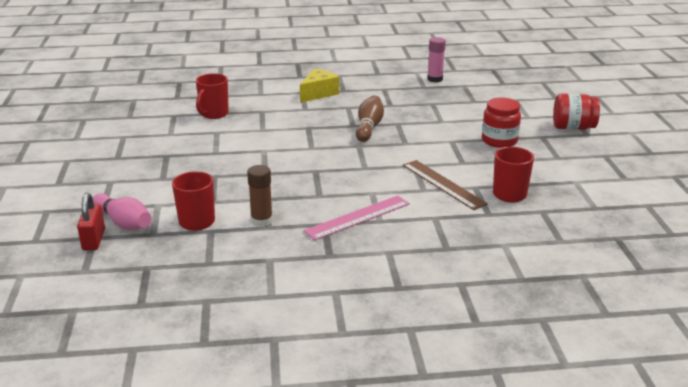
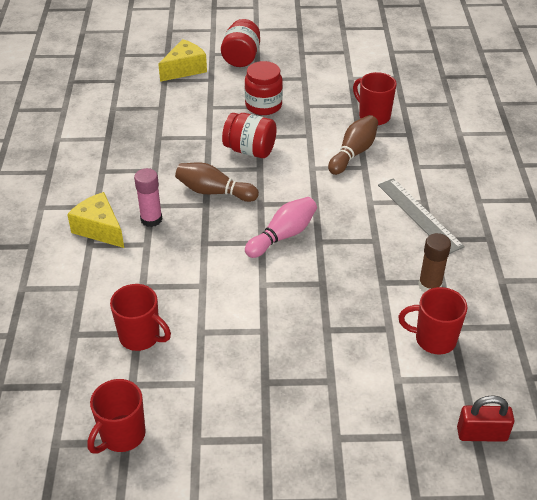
camera: 85 degrees left, 15 degrees up
(123, 222) = (441, 409): pink bowling pin -> pink bowling pin (283, 236)
(134, 115) = (122, 435): none -> red mug
(358, 217) = (419, 215): pink ruler -> grey ruler
(429, 138) = (250, 150): none -> red jar
(435, 79) = (87, 127): pink glue stick -> pink glue stick (151, 219)
(443, 184) = (353, 153): brown ruler -> brown bowling pin
(536, 106) = (185, 69): none -> yellow cheese

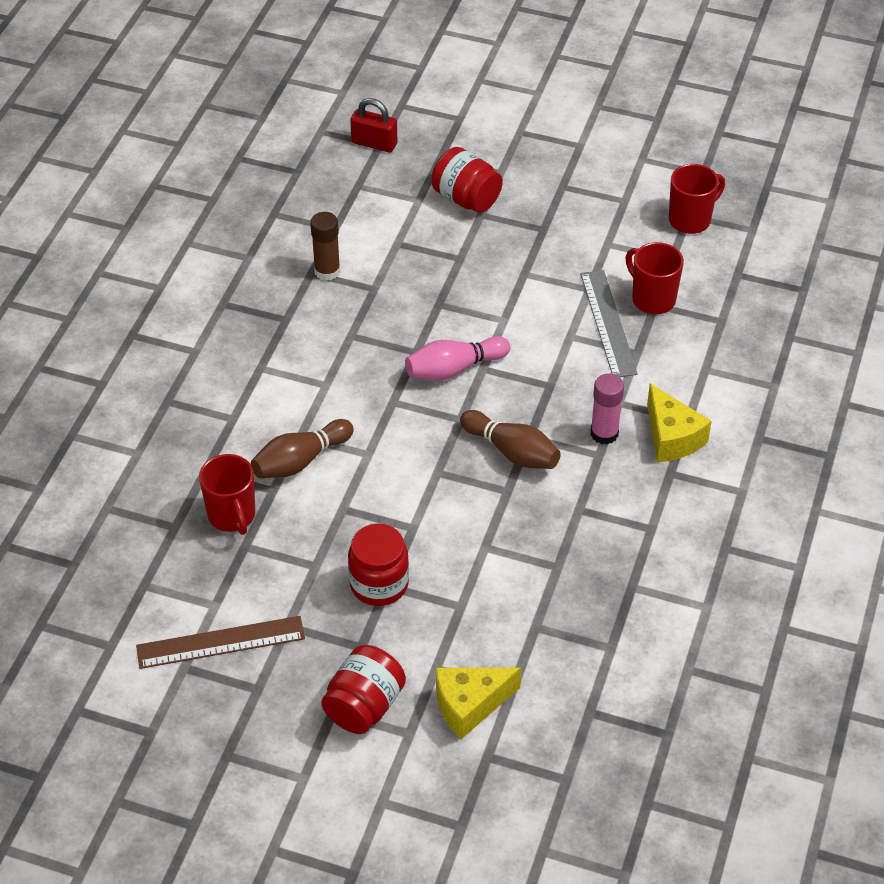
camera: 160 degrees left, 5 degrees up
(250, 150) = (437, 505): red jar -> red jar (466, 198)
(335, 64) = (220, 642): none -> brown ruler
(419, 215) = (279, 351): grey ruler -> grey ruler (608, 323)
(434, 339) = (361, 222): red mug -> none

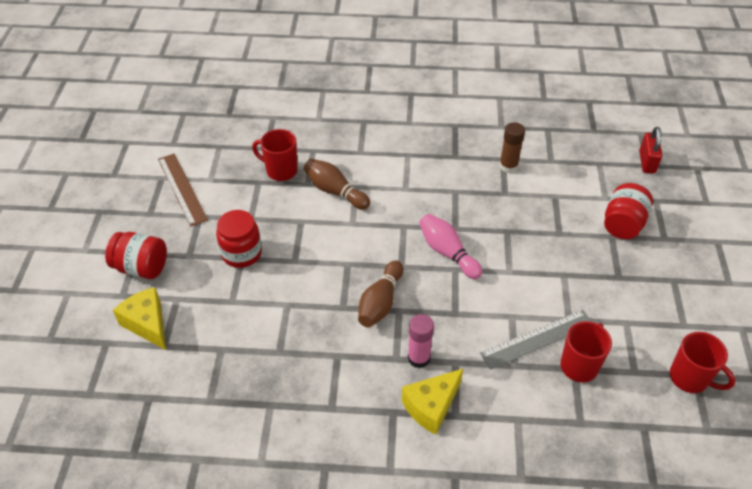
camera: 75 degrees right, 0 degrees up
(232, 516) = (280, 171): red mug -> red mug turned 60 degrees clockwise

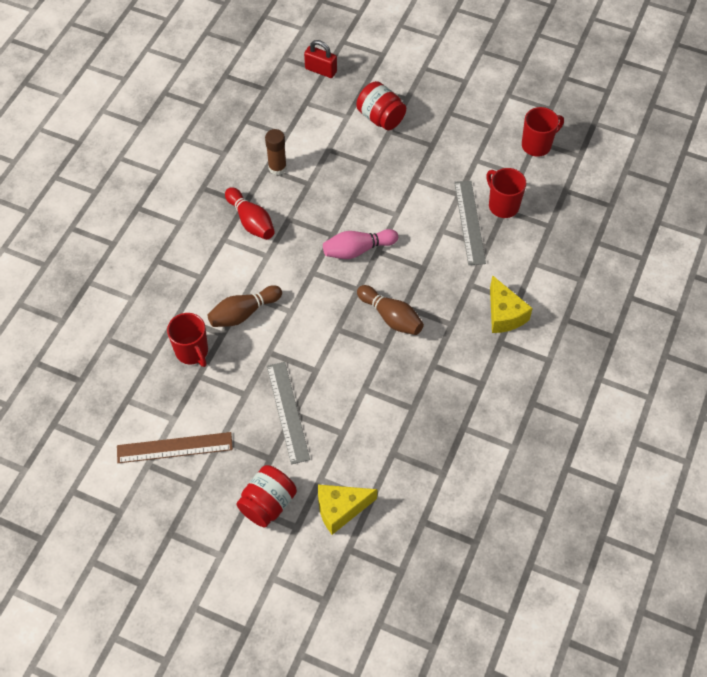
camera: 70 degrees left, 10 degrees up
(241, 253) = (288, 412): red jar -> grey ruler
(280, 171) = (192, 352): red mug -> red mug turned 75 degrees counterclockwise
(419, 358) = (457, 308): pink glue stick -> none
(437, 166) = (251, 221): none -> red bowling pin

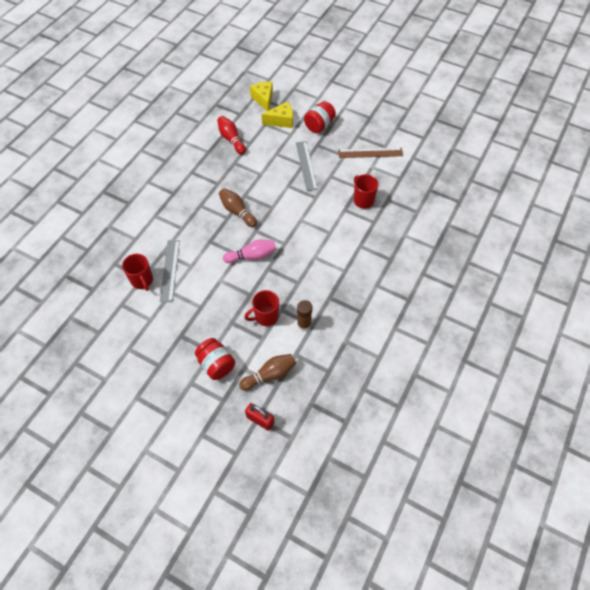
camera: 175 degrees left, 0 degrees up
(243, 313) = (331, 220): brown bowling pin -> brown bowling pin (270, 375)
(251, 221) = (325, 282): red bowling pin -> red bowling pin (231, 139)
(504, 314) = (165, 208): yellow cheese -> yellow cheese (263, 99)
(537, 145) = (99, 328): red mug -> red mug (265, 317)

